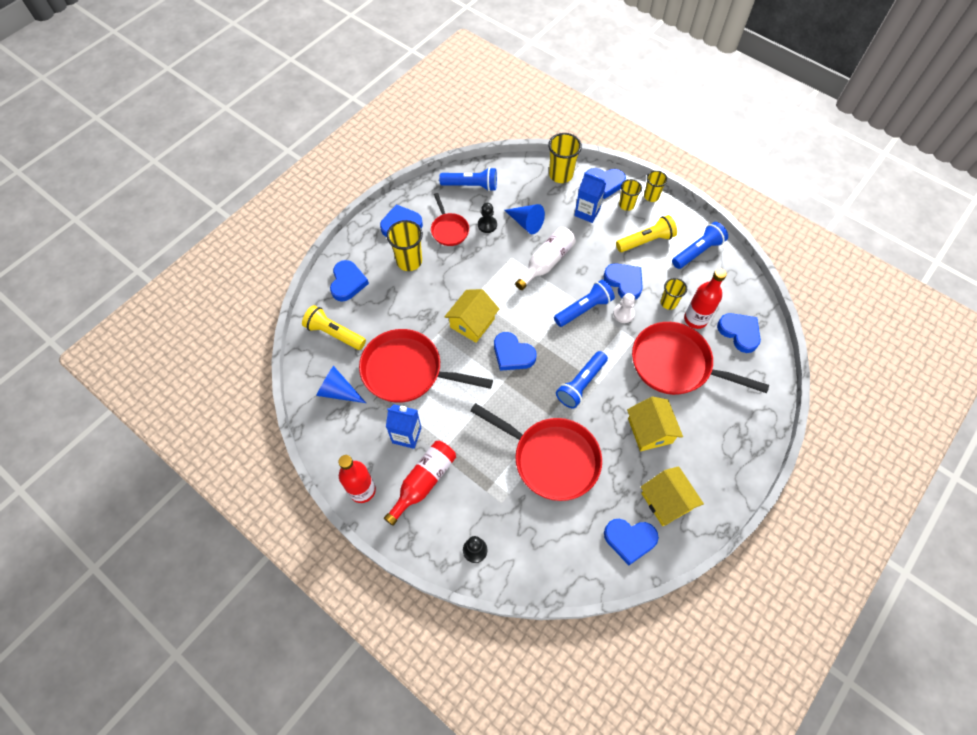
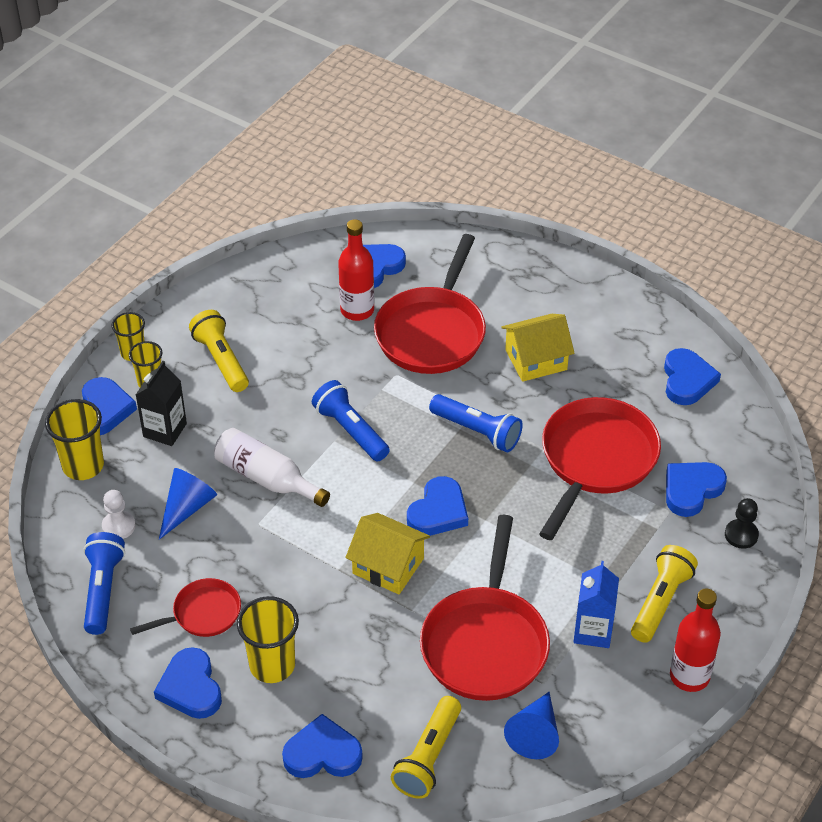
camera: 95 degrees left, 15 degrees down
(424, 482) = (660, 602): red bottle -> yellow flashlight
(487, 225) = (191, 560): black pawn -> none
(587, 212) = (165, 430): blue carton -> black carton
(623, 314) = (355, 386): white pawn -> white pawn (118, 526)
(624, 282) = (299, 385): blue heart -> blue heart (691, 490)
(666, 501) = (629, 346): yellow house -> none
(668, 303) = (332, 337): yellow cup -> none
(697, 251) = (239, 304): blue flashlight -> none

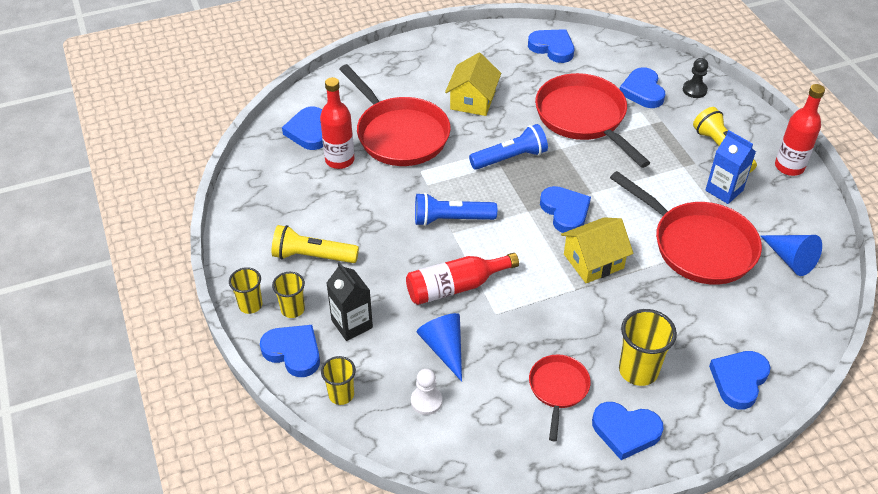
camera: 55 degrees left, 0 degrees up
(83, 466) = (341, 395): yellow cup -> yellow cup, size x0.63
(103, 590) = (485, 443): blue flashlight -> none
(267, 478) = (455, 287): white bottle -> red bottle
(428, 757) = (777, 323): yellow flashlight -> none

